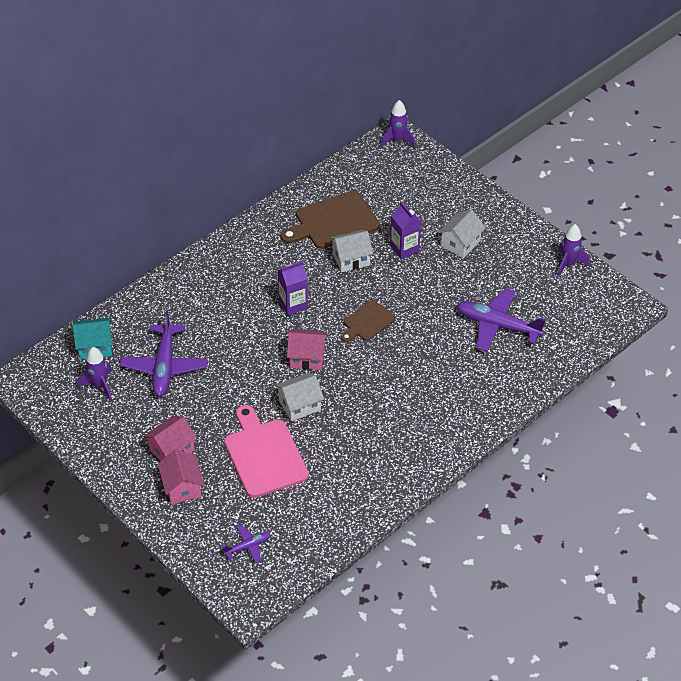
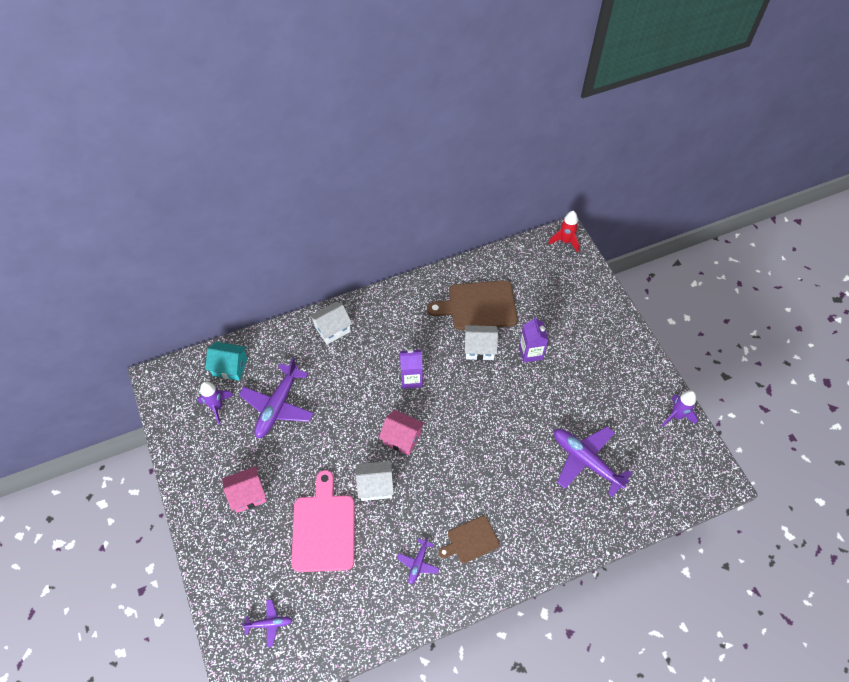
camera: 20 degrees right, 10 degrees up
(182, 487) = (240, 537): pink house -> none
(367, 322) = (469, 418): brown cutting board -> brown cutting board (471, 540)
(371, 455) = (418, 563): none -> purple plane
(397, 140) = (565, 241): purple rocket -> red rocket
(460, 243) = (583, 363): white house -> white house (332, 329)

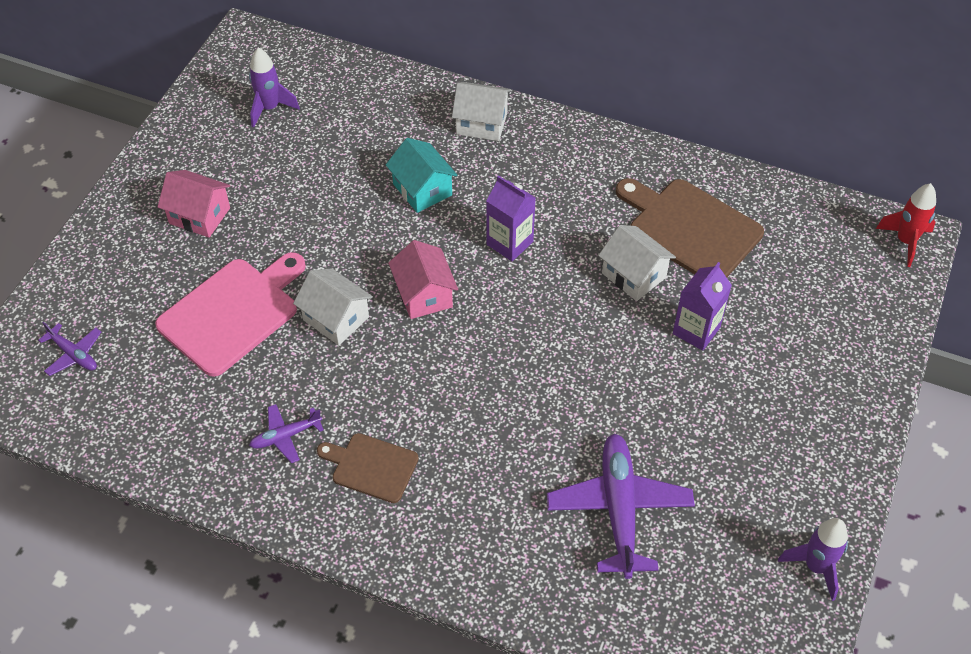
camera: 45 degrees right, 5 degrees down
(230, 367) = (328, 80): turquoise house -> turquoise house (422, 189)
(277, 406) = (330, 155): purple plane -> none

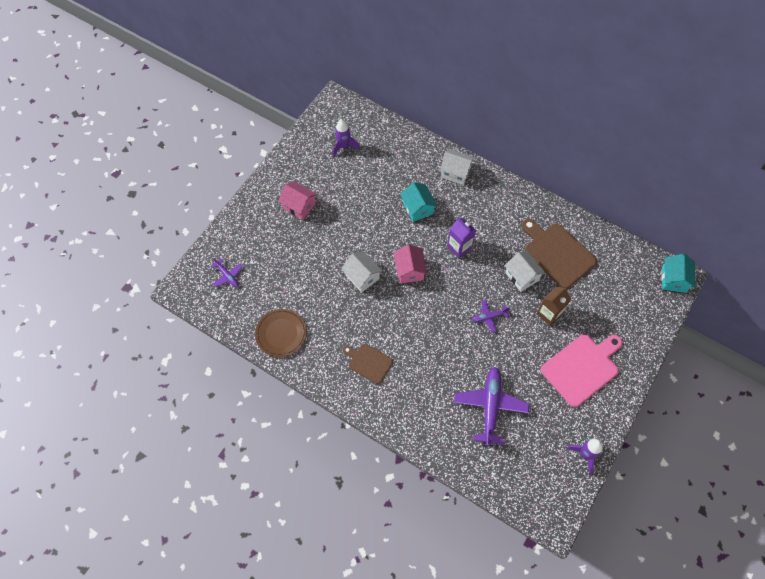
camera: 10 degrees right, 10 degrees up
(192, 441) = (281, 334): none -> brown plate
(233, 313) = (310, 265): pink cutting board -> pink cutting board (582, 368)
(285, 436) = (328, 338): purple plane -> purple plane (489, 317)
(696, 330) = (549, 314): purple carton -> brown carton
(905, 241) = (673, 279): red rocket -> turquoise house

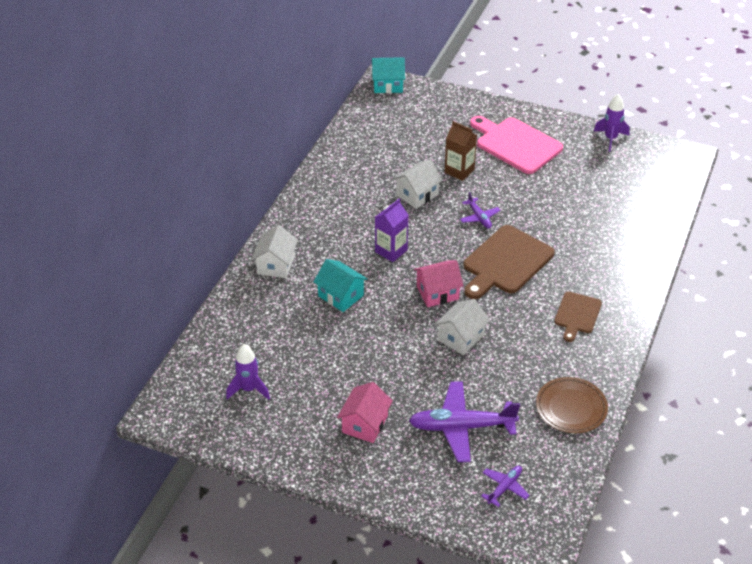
camera: 100 degrees left, 20 degrees down
(418, 208) = (341, 295): turquoise house -> turquoise house turned 75 degrees clockwise
(490, 406) = (588, 208): purple plane -> purple plane (461, 427)
(557, 253) = (377, 168): brown cutting board -> brown cutting board (505, 262)

